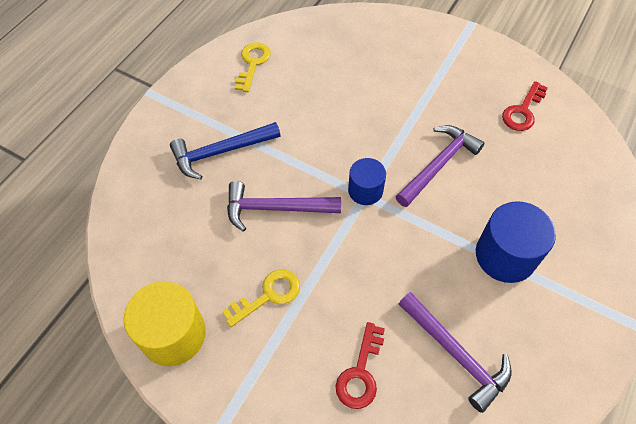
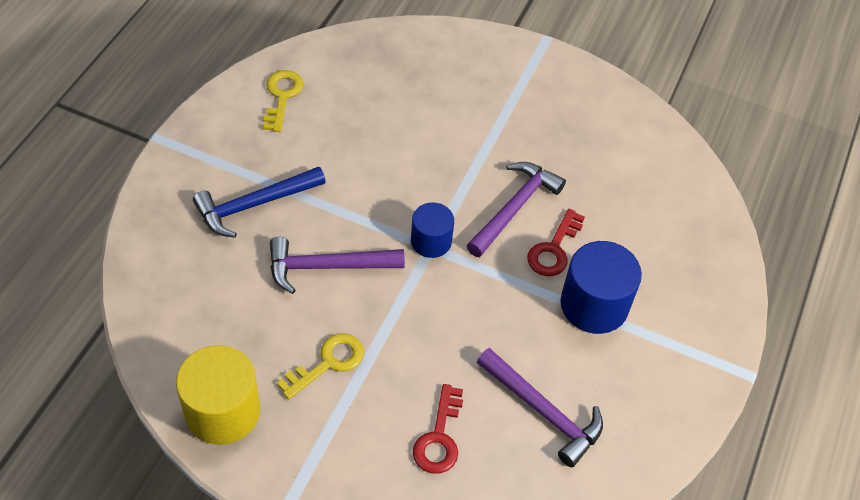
camera: 10 degrees left, 5 degrees down
(523, 111) = (610, 141): red key -> red key (554, 249)

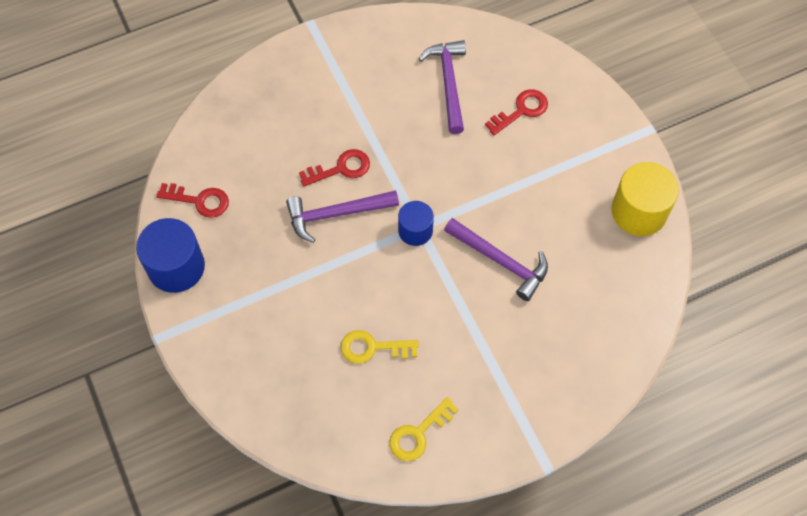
camera: 135 degrees left, 10 degrees up
(253, 205) = (515, 346): blue hammer -> none
(328, 363) = (552, 197): yellow key -> yellow key (372, 348)
(594, 305) = (354, 118): blue cylinder -> blue cylinder (176, 267)
(637, 143) = (199, 200): none -> red key

